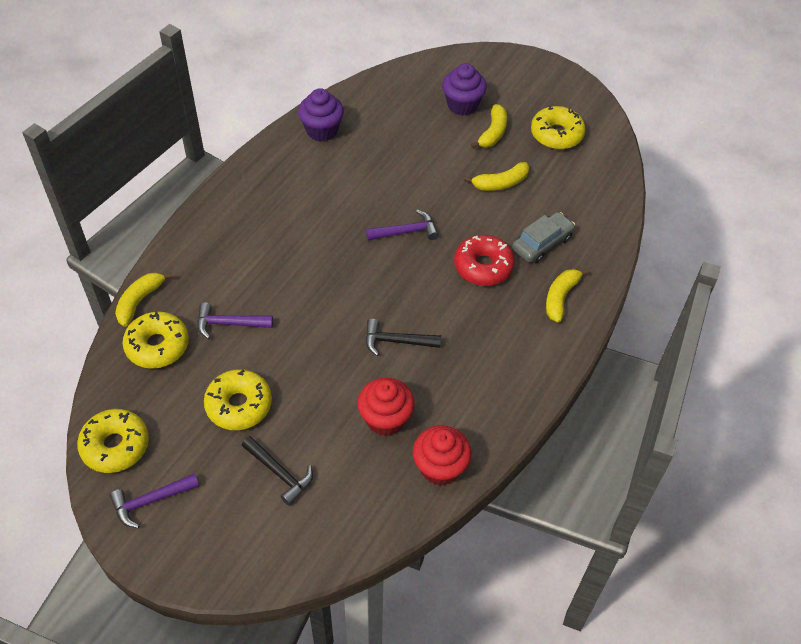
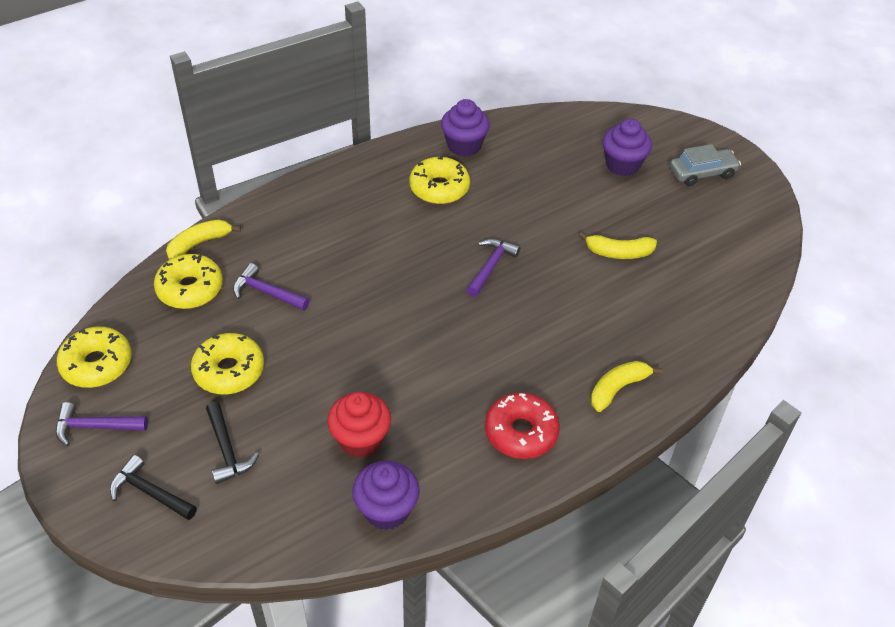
camera: 25 degrees right, 5 degrees down
(396, 341) = (418, 368): black hammer -> black hammer (150, 492)
(406, 232) = (491, 267): purple hammer -> purple hammer turned 75 degrees counterclockwise
(440, 467) = (386, 510): red cupcake -> purple cupcake
(483, 266) = (551, 328): red donut -> red donut (521, 432)
(493, 133) = (639, 201): yellow banana -> none
(542, 243) = (629, 327): grey car -> grey car (702, 173)
(556, 134) = (709, 224): yellow donut -> yellow donut (439, 188)

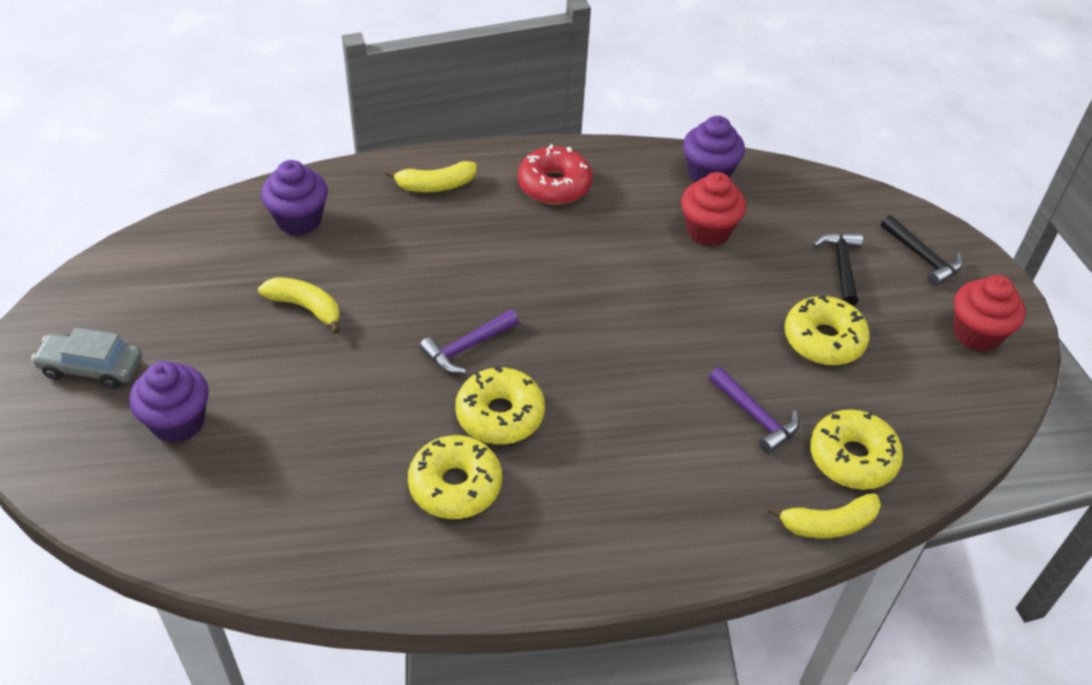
camera: 155 degrees left, 0 degrees up
(96, 427) = (976, 333): purple hammer -> red cupcake
(97, 364) = (976, 401): yellow donut -> yellow donut (500, 415)
(464, 146) = (368, 549): purple cupcake -> purple cupcake (299, 220)

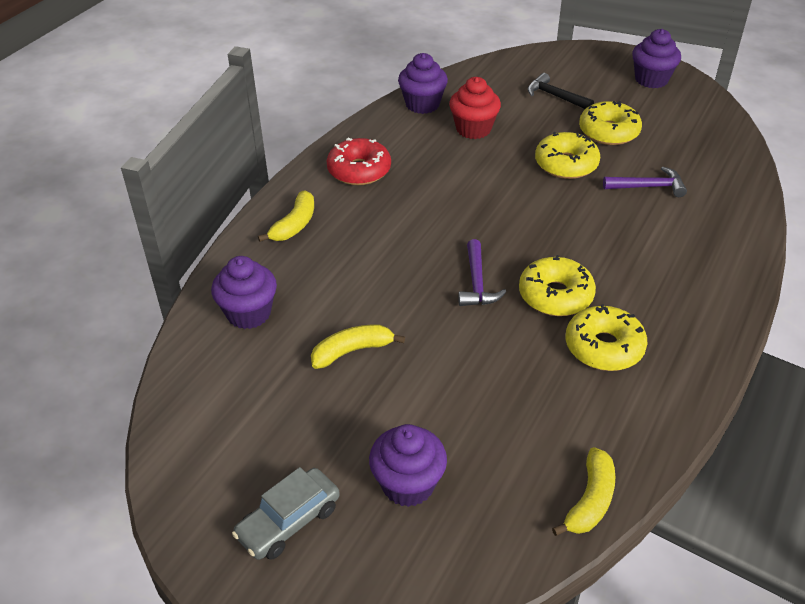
camera: 50 degrees left, 5 degrees down
(828, 524) = (753, 200): yellow banana -> yellow banana (590, 501)
(852, 458) = (710, 167): yellow donut -> yellow donut (566, 164)
(922, 257) = (575, 67): black hammer -> none
(976, 333) = (651, 79): red cupcake -> purple cupcake

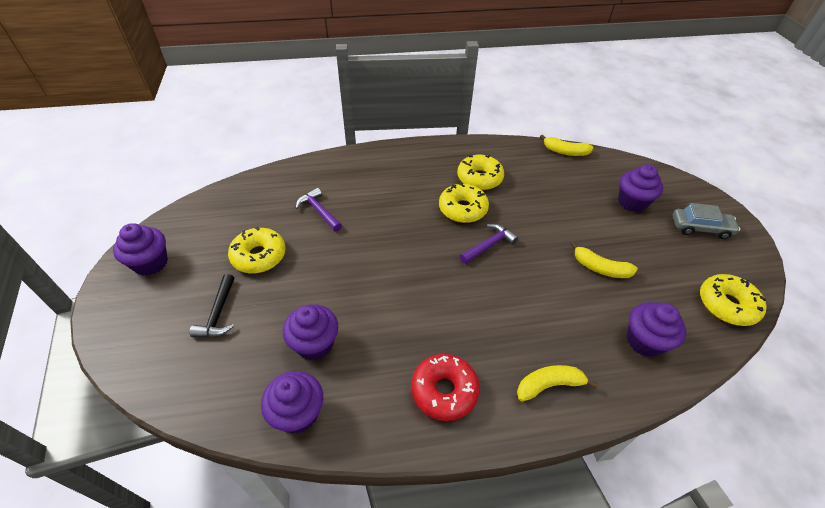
camera: 130 degrees left, 5 degrees up
(473, 129) = (315, 344): red cupcake -> purple cupcake
(566, 164) = (323, 261): yellow donut -> yellow donut (726, 305)
(590, 501) = (565, 152): yellow banana -> yellow banana turned 150 degrees counterclockwise

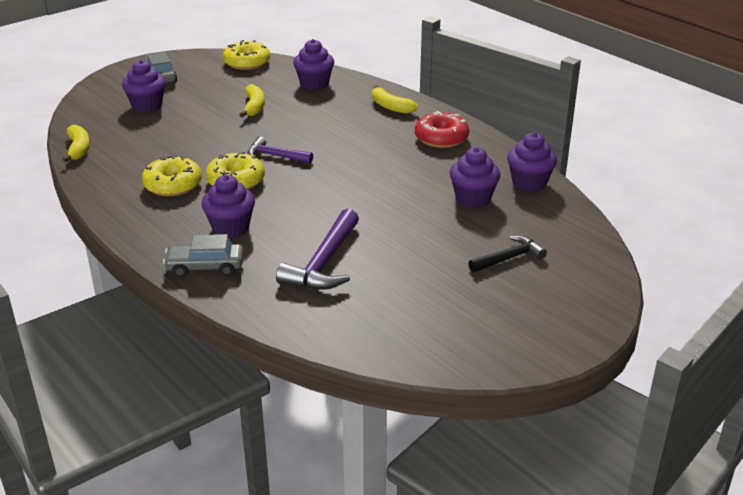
camera: 120 degrees left, 15 degrees down
(151, 263) = (515, 335): purple cupcake -> purple cupcake (230, 228)
(259, 256) = (425, 270): yellow donut -> none
(319, 211) = (324, 263): purple hammer -> purple hammer, size x1.60
(365, 162) = (205, 267): none -> grey car

